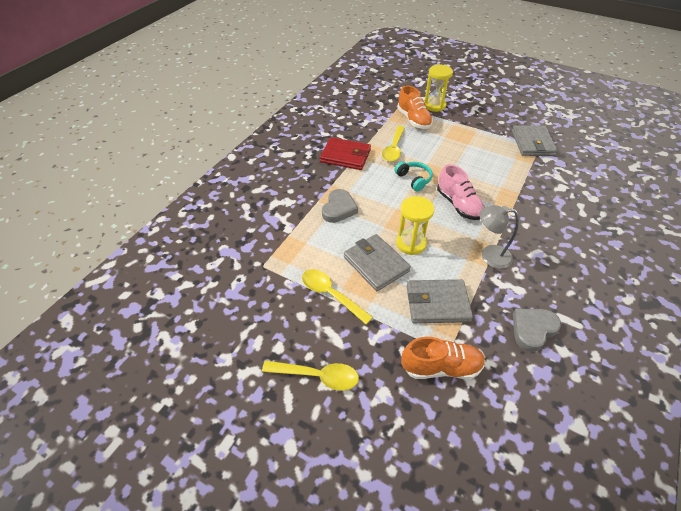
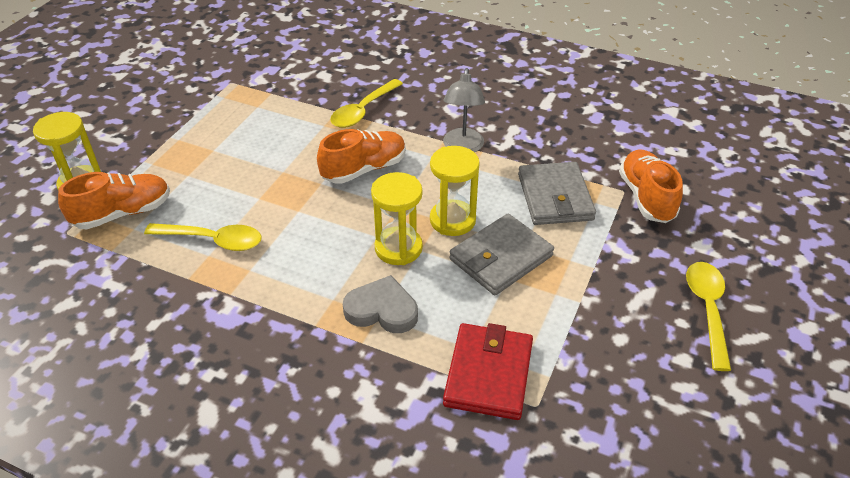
camera: 95 degrees left, 5 degrees down
(331, 295) = (572, 306): yellow spoon -> yellow spoon (363, 111)
(345, 156) = (227, 310): red wallet -> red wallet (488, 374)
(386, 217) = (398, 248): none -> yellow hourglass
(414, 179) = (303, 215): turquoise headphones -> none
(458, 204) = (364, 169): pink shoe -> orange shoe
(532, 143) = (221, 87): grey wallet -> none
(533, 329) = (569, 125): grey heart -> none

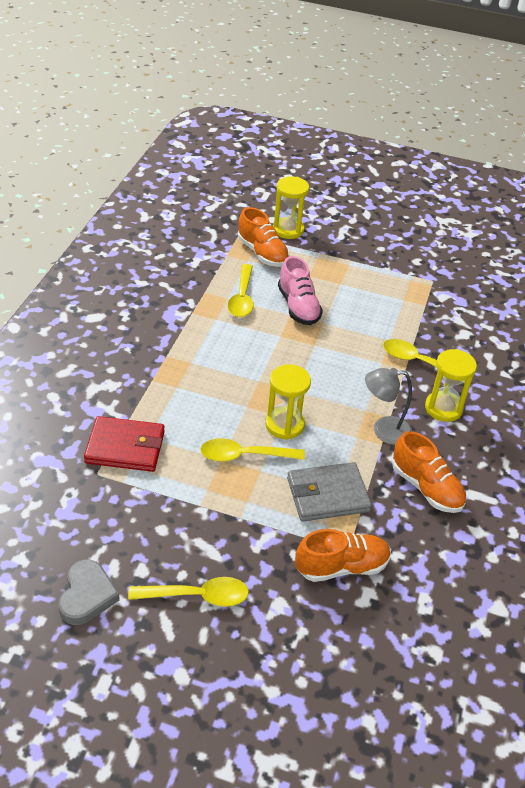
camera: 80 degrees right, 0 degrees up
(246, 190) = (298, 307): none -> pink shoe
(364, 169) = (338, 368): orange shoe -> orange shoe (426, 488)
(382, 310) = (182, 388): grey heart -> grey heart (87, 595)
(398, 248) = (247, 394): yellow hourglass -> yellow hourglass (443, 408)
(501, 258) = (244, 455): grey wallet -> yellow spoon

